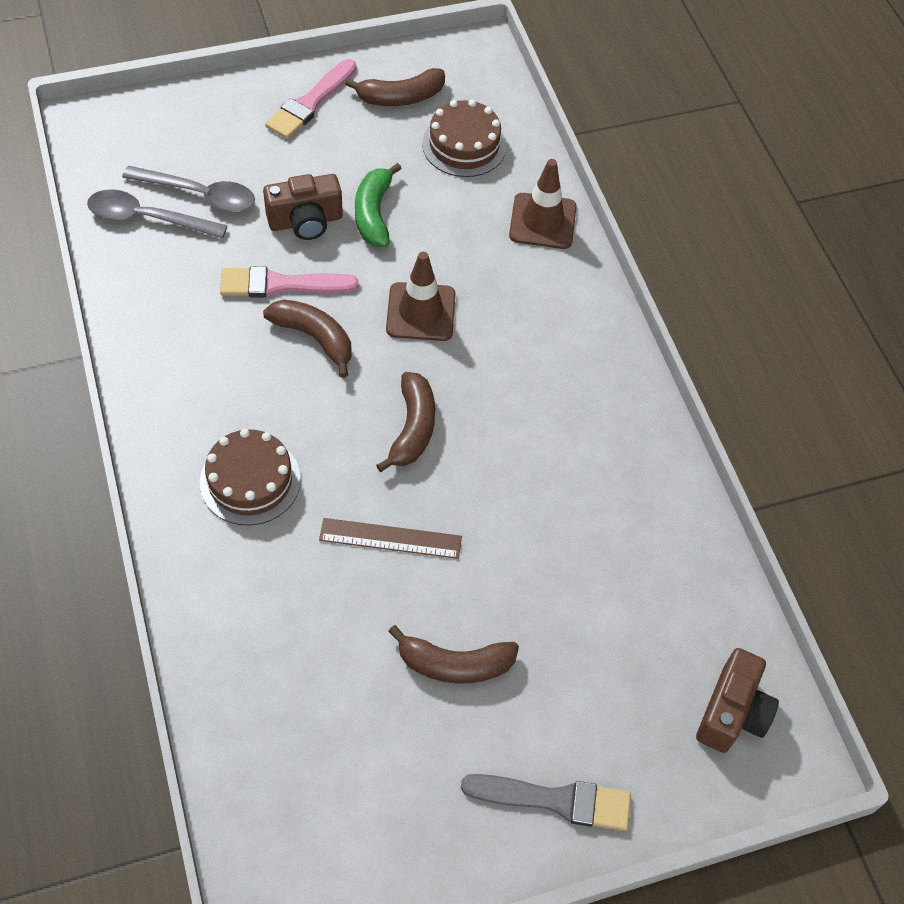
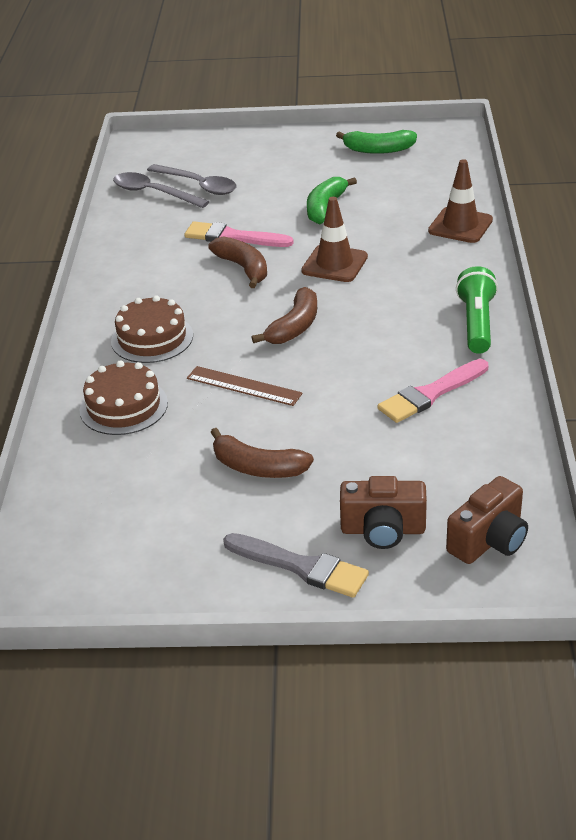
camera: 25 degrees right, 20 degrees down
(305, 221) = (270, 206): brown camera -> brown camera (383, 530)
(310, 103) = (306, 147): pink brush -> pink brush (431, 394)
(401, 97) = (378, 150): brown banana -> green banana
(464, 145) = (416, 179): brown cake -> brown cake (123, 406)
(614, 384) = (477, 323): none -> green flashlight

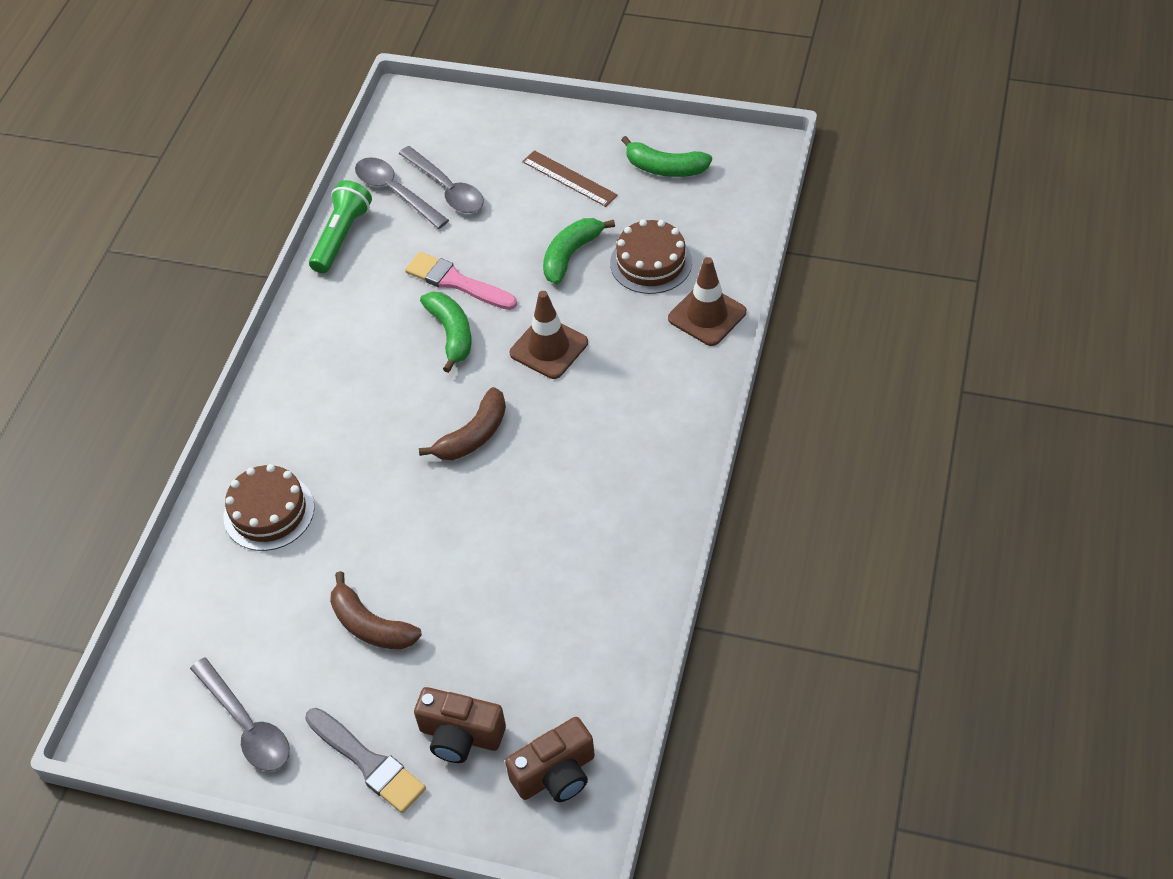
camera: 15 degrees right, 15 degrees up
(152, 338) = (325, 420): brown cake -> brown cake (651, 262)
(164, 561) = (246, 725): none -> grey spoon
(243, 268) = (451, 334): brown banana -> green banana
(244, 386) = (394, 510): brown ruler -> brown ruler (569, 178)
(431, 394) = (576, 564): pink brush -> none
(477, 323) = (663, 473): green flashlight -> green flashlight (342, 237)

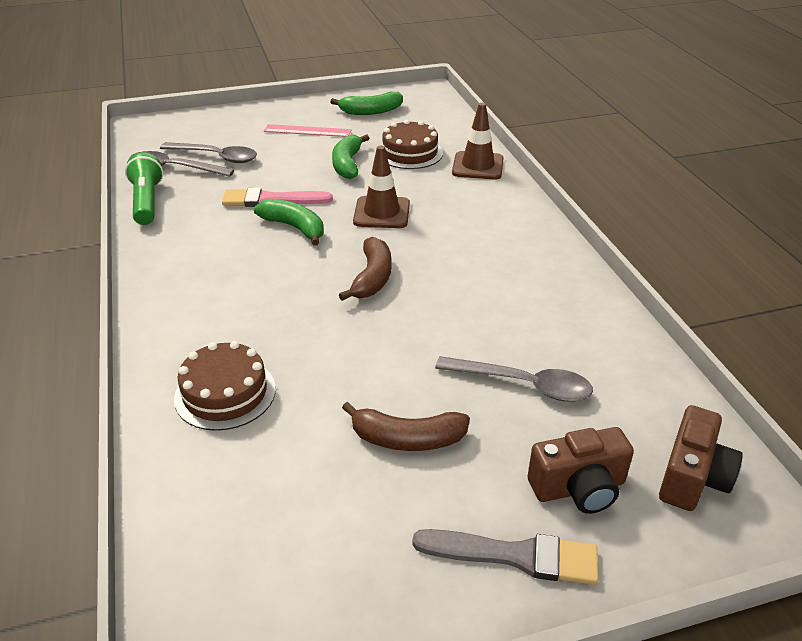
camera: 35 degrees left, 15 degrees down
(246, 725) = (352, 586): grey spoon -> grey spoon (523, 385)
(569, 178) = (307, 131): brown ruler -> pink ruler

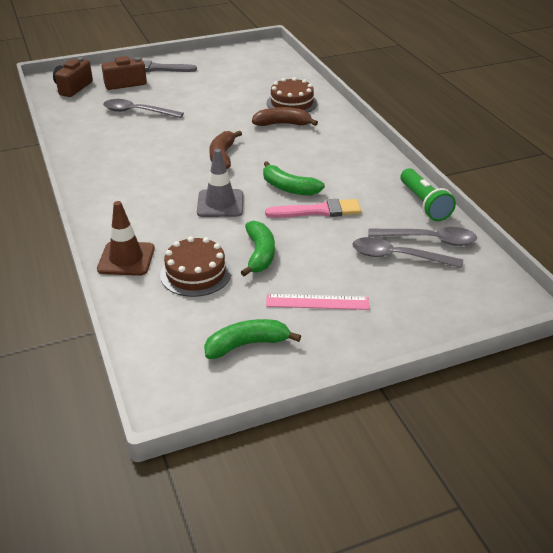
camera: 175 degrees right, 0 degrees up
(382, 213) = (220, 204): brown traffic cone -> grey traffic cone
(407, 439) = (198, 93): brown banana -> brown banana (282, 124)

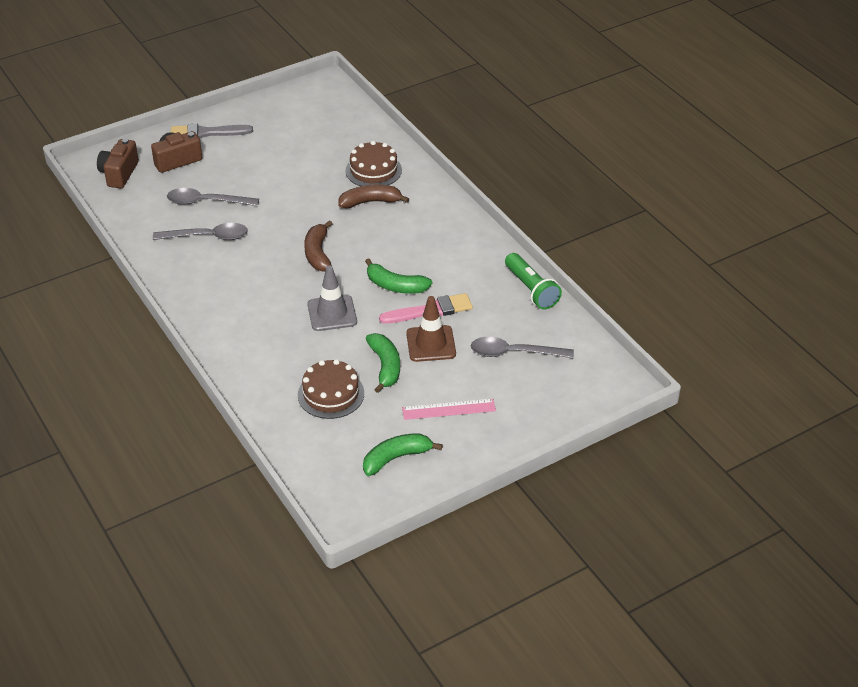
camera: 10 degrees left, 5 degrees up
(126, 259) = (260, 387): brown traffic cone -> brown traffic cone (431, 344)
(429, 240) = (540, 331): grey spoon -> grey spoon (207, 237)

